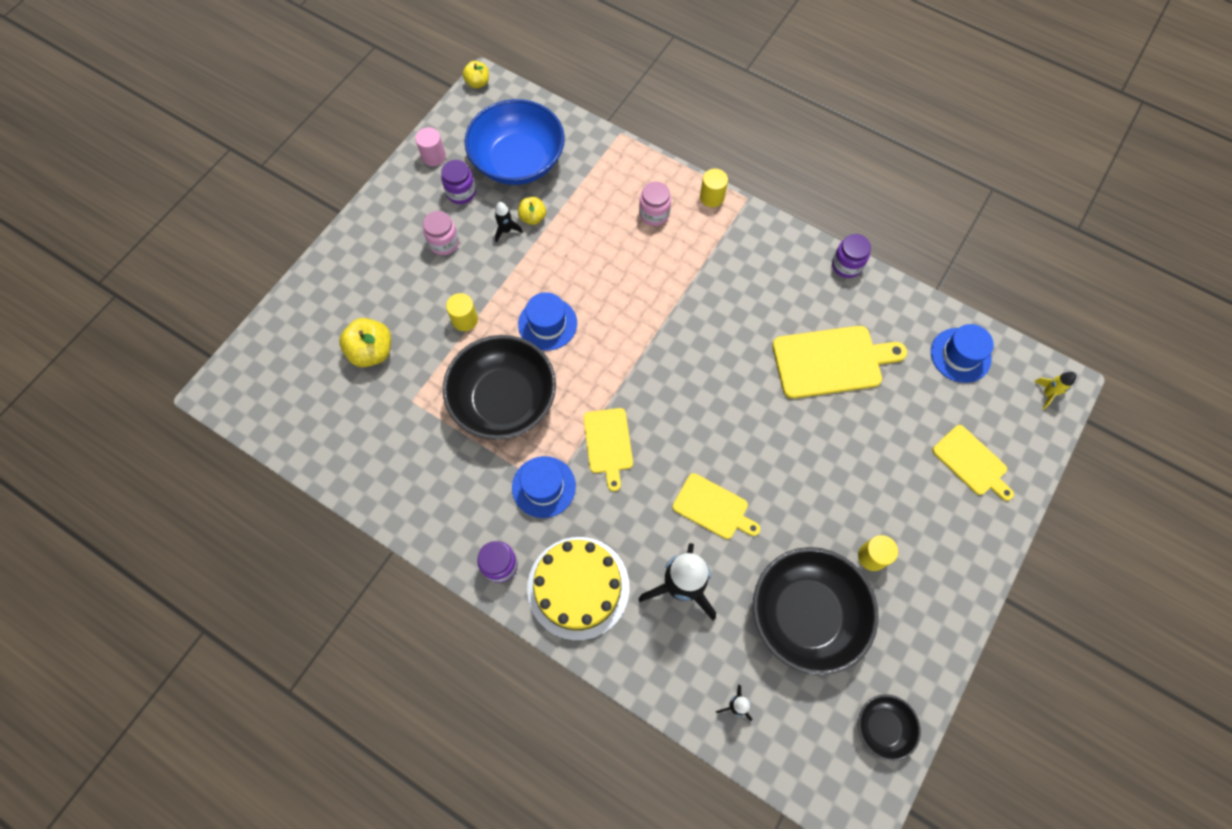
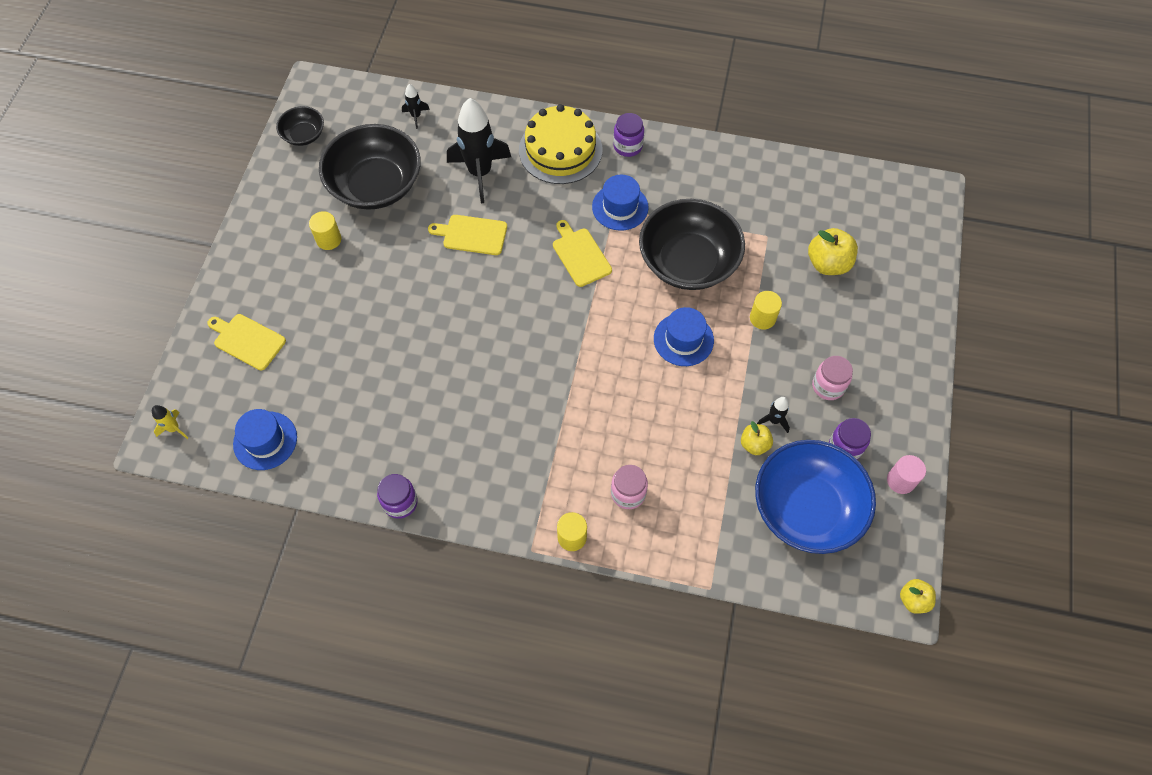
camera: 160 degrees right, 5 degrees down
(831, 361) = (395, 392): yellow cutting board -> none

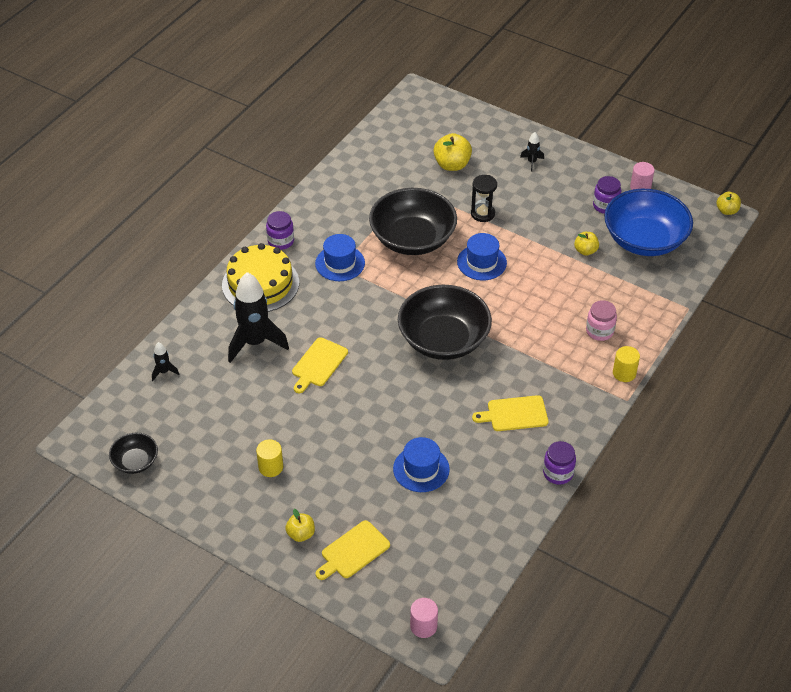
camera: 70 degrees left, 15 degrees down
(174, 429) = (423, 626): yellow rocket -> pink cylinder
(256, 291) = (301, 534): none -> yellow apple
(265, 440) = (464, 556): blue hat -> blue hat (421, 469)
(375, 185) = (227, 419): black bowl -> black bowl (443, 339)
(580, 255) = (375, 300): yellow cutting board -> yellow cutting board (514, 414)
(762, 318) = (482, 214): yellow cylinder -> black hourglass
(774, 420) = (570, 234): black rocket -> black rocket (531, 162)
(828, 386) = (554, 198): pink jar -> none

